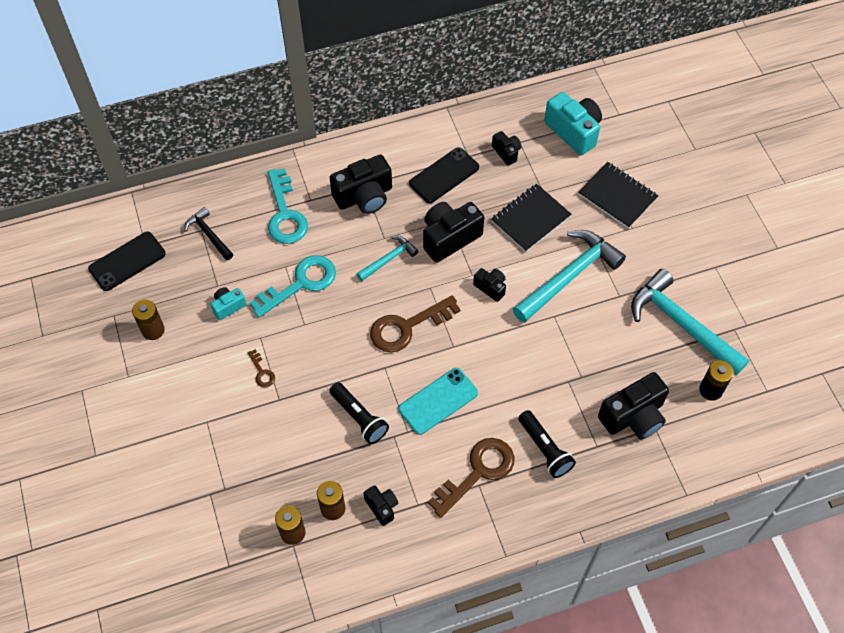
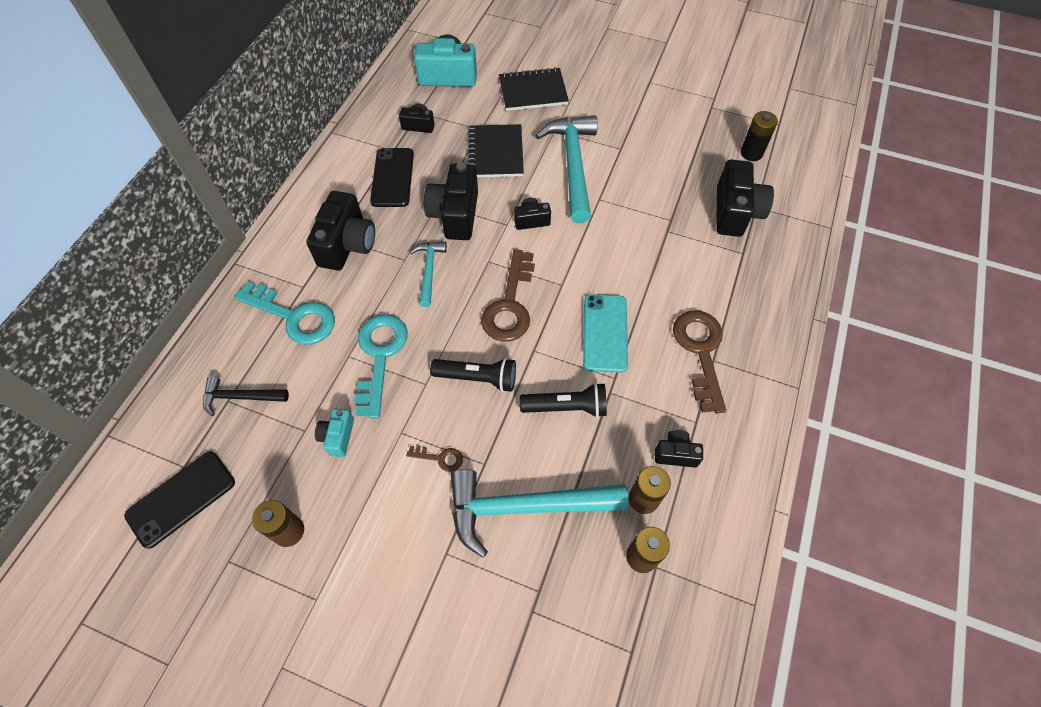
camera: 50 degrees left, 0 degrees up
(127, 261) = (181, 498): black phone -> black phone turned 45 degrees clockwise
(545, 449) = (717, 289): black flashlight -> black flashlight (478, 378)
(681, 324) = (680, 131): turquoise hammer -> turquoise hammer (526, 507)

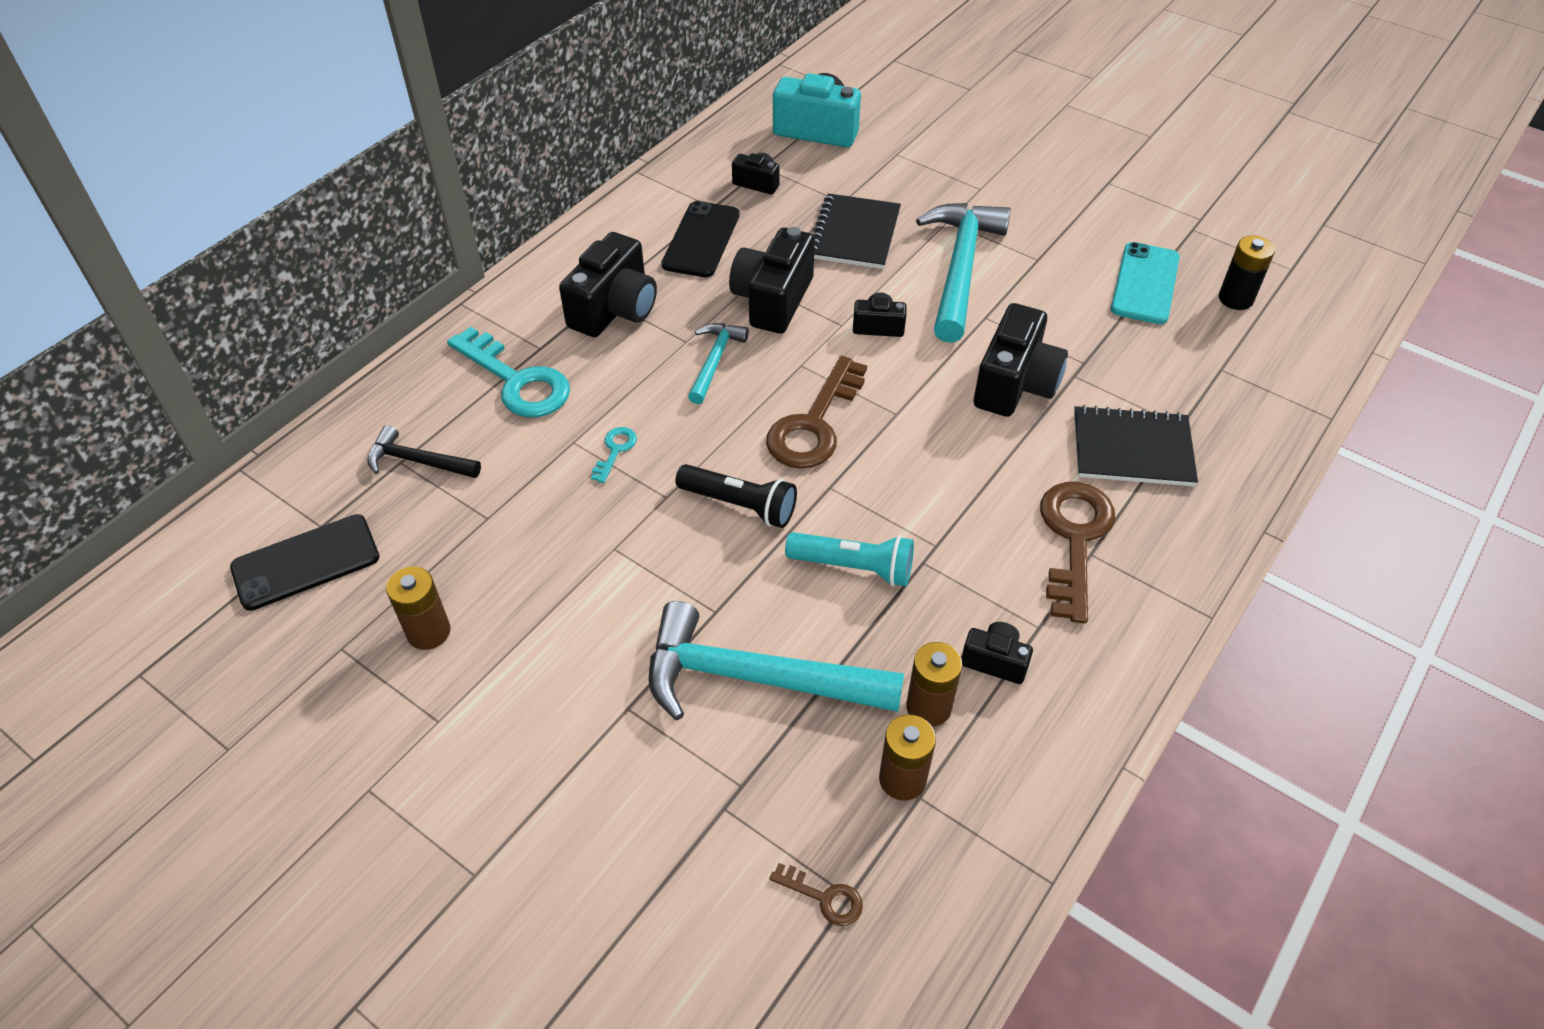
camera: 15 degrees right, 10 degrees down
(338, 437) = (528, 535): turquoise camera -> none
(380, 356) = (615, 450): turquoise key -> turquoise key, size x0.46
(440, 458) = (656, 591): brown key -> brown key (824, 897)
(533, 91) = (932, 167): black notebook -> black notebook (1132, 449)
(566, 407) = (854, 567): black flashlight -> turquoise flashlight
(605, 333) = (939, 486): turquoise phone -> turquoise phone (1145, 283)
(735, 212) = (1186, 371): black camera -> black camera (1015, 384)

